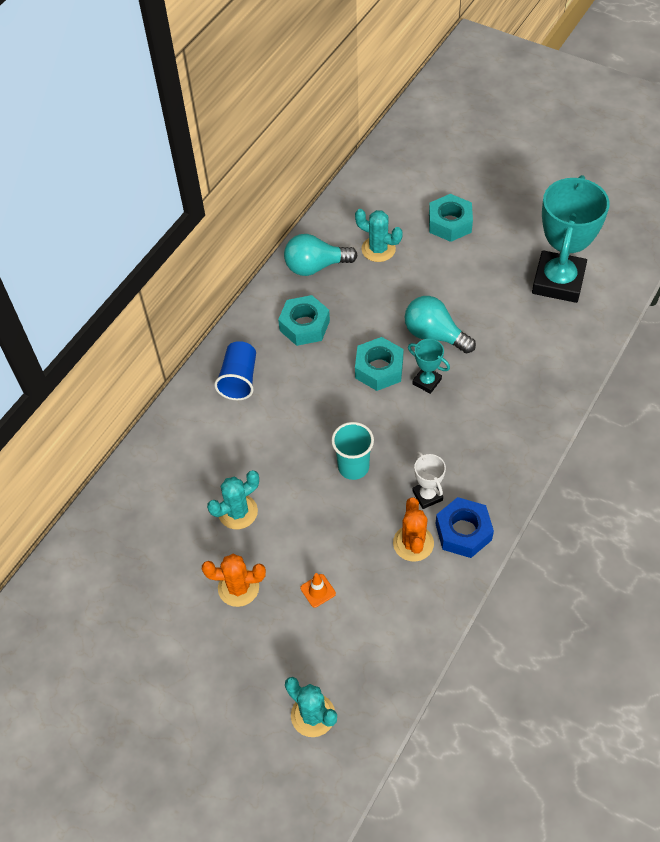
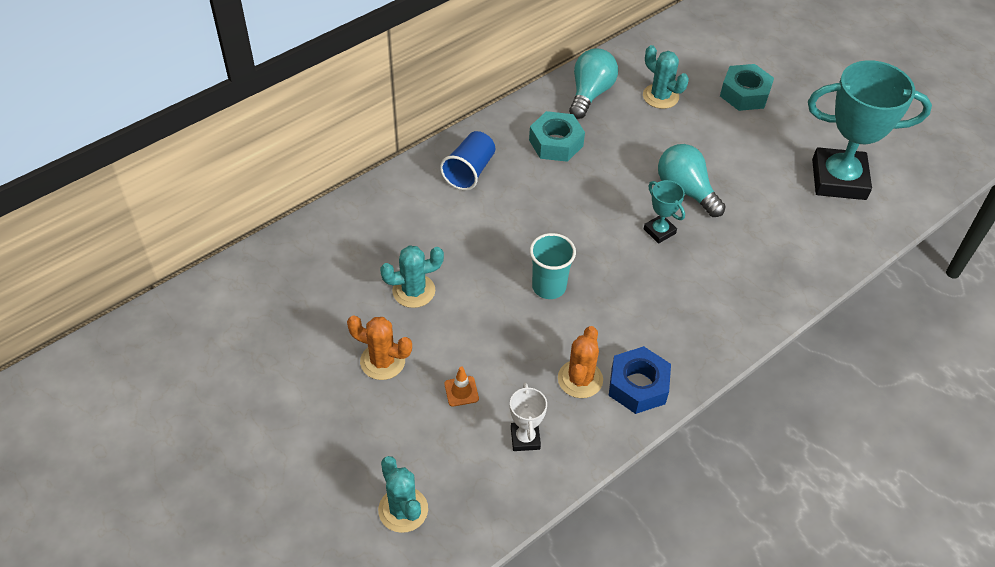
camera: 15 degrees right, 5 degrees down
(315, 266) = (590, 94): turquoise light bulb -> turquoise light bulb turned 105 degrees clockwise
(379, 369) = (614, 204): turquoise nut -> none
(427, 495) = (614, 338): white trophy -> white trophy (525, 438)
(558, 281) = (838, 179): turquoise trophy -> turquoise trophy turned 60 degrees clockwise

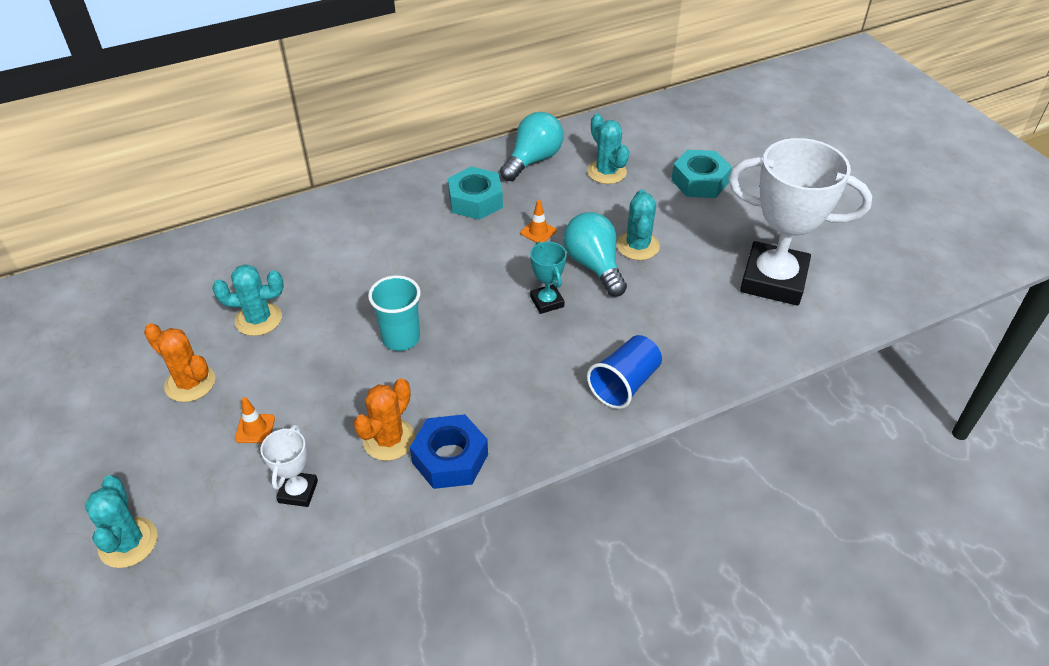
camera: 15 degrees right, 5 degrees down
(469, 171) = (373, 215): blue cup -> blue cup (624, 384)
(624, 165) = (538, 232): none -> orange traffic cone
(715, 165) = (637, 246): none -> turquoise cactus
(838, 179) = (773, 280): turquoise trophy -> white trophy

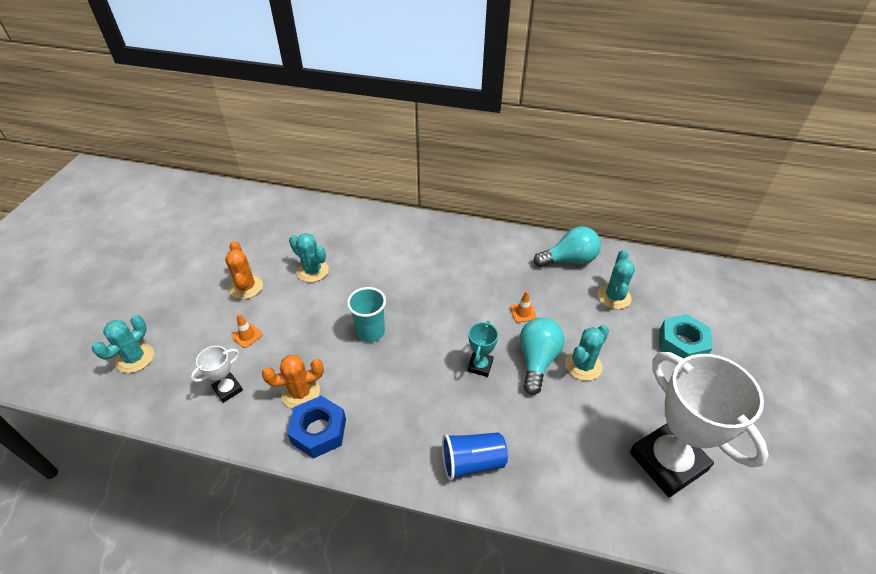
camera: 40 degrees right, 0 degrees up
(475, 201) = (503, 267): turquoise nut -> none

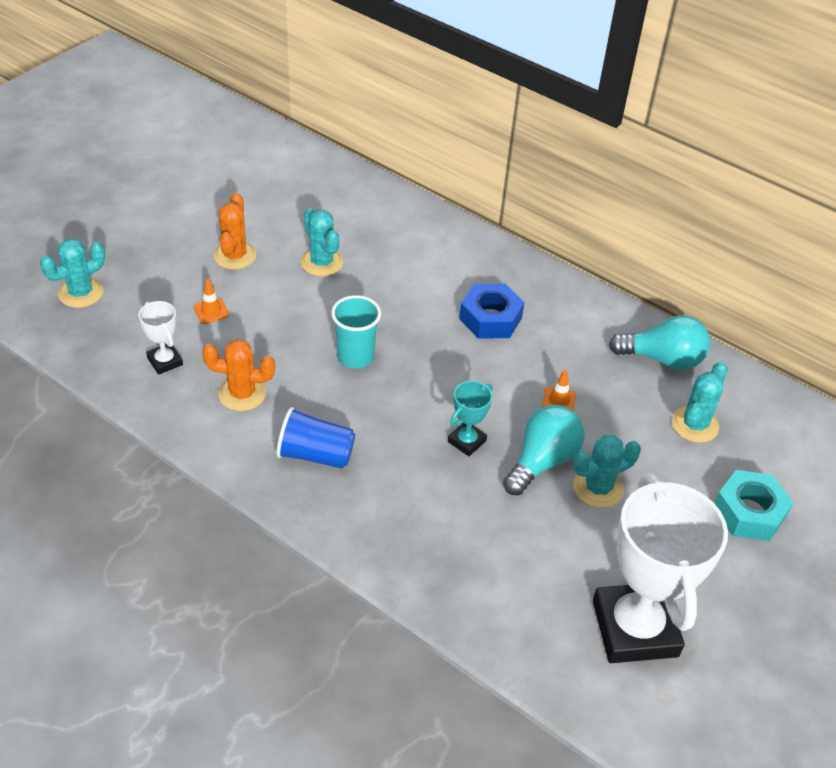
camera: 20 degrees right, 0 degrees up
(228, 389) = (165, 361): white trophy -> white trophy turned 75 degrees clockwise
(319, 431) = (243, 440): blue nut -> blue nut (490, 318)
(472, 462) = (397, 537): blue cup -> blue cup (315, 454)

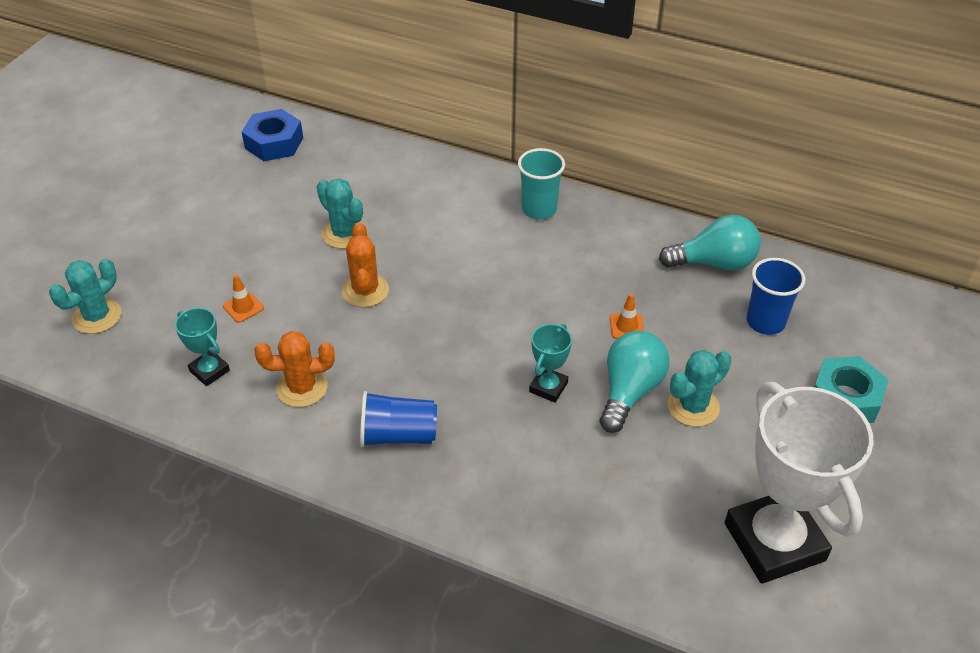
camera: 10 degrees left, 0 degrees up
(165, 361) = (209, 371): white trophy -> turquoise trophy
(235, 256) = (251, 244): orange cactus -> orange cactus (365, 291)
(355, 357) = (408, 324): turquoise cup -> turquoise cup (539, 209)
(490, 318) = (533, 257): blue nut -> blue nut (274, 143)
(694, 425) = (765, 322): turquoise cactus -> blue cup

